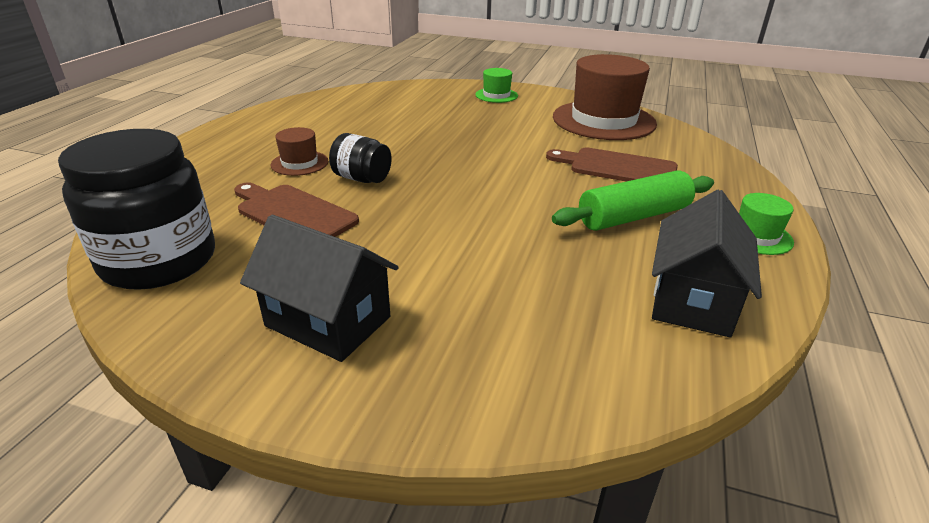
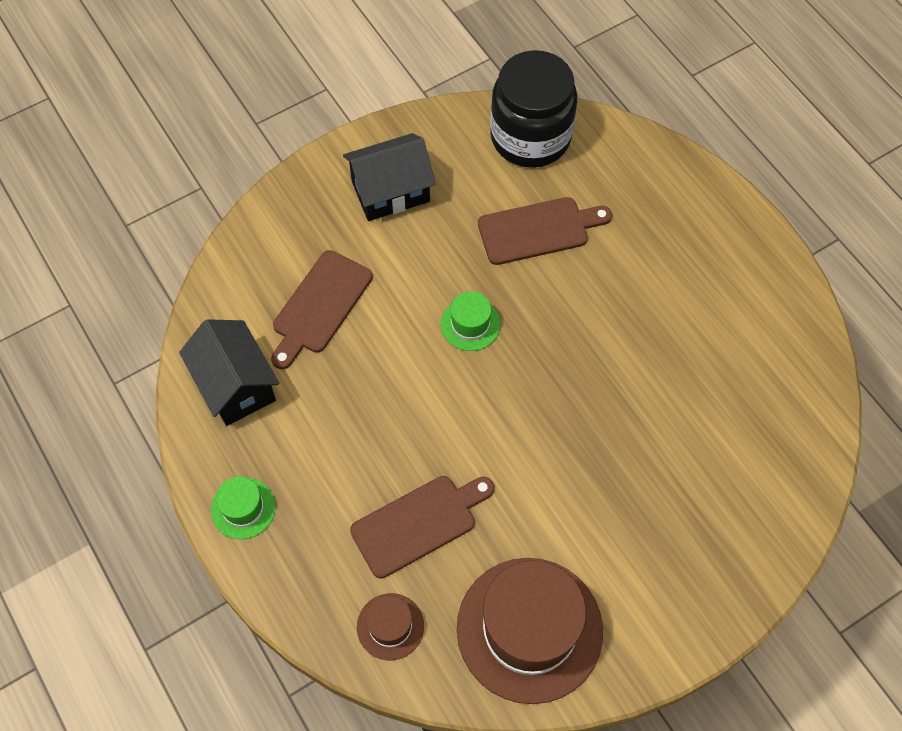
camera: 130 degrees right, 30 degrees up
(299, 163) = (633, 274): brown hat -> brown hat (390, 626)
(362, 178) = (564, 304): black jar -> none
(496, 95) = (698, 580): green hat -> green hat (470, 324)
(535, 294) = (319, 306): none -> brown cutting board
(633, 217) = (339, 449): green rolling pin -> none

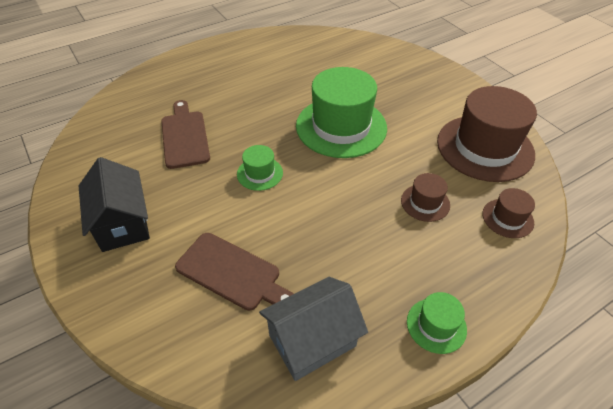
camera: 90 degrees left, 15 degrees down
(236, 385) = (312, 340): black house -> grey house
(418, 523) = (425, 202): brown cutting board -> brown hat
(530, 137) = (100, 138): black jar -> none
(568, 426) = (341, 127): none -> green hat

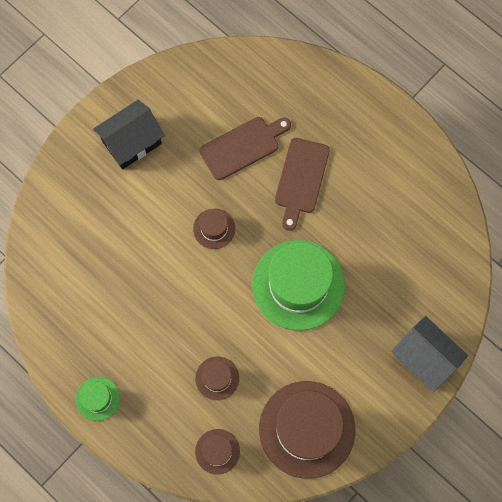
camera: 75 degrees right, 25 degrees up
(232, 273) = (107, 241): brown cutting board -> brown cutting board (301, 179)
(260, 173) = (214, 228): green hat -> brown hat
(312, 340) = (66, 314): grey house -> grey house (424, 358)

